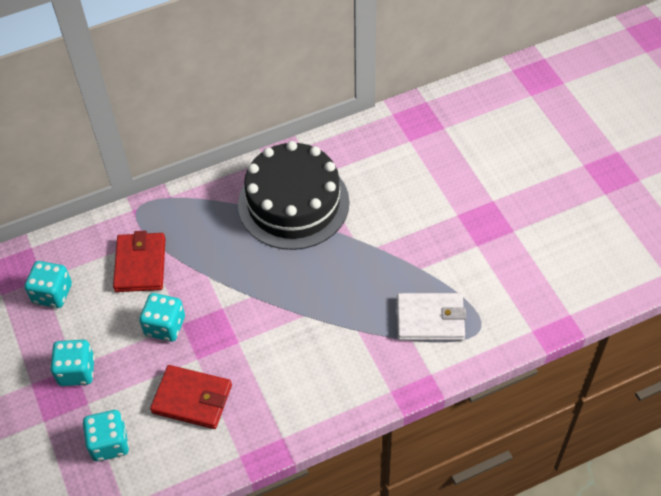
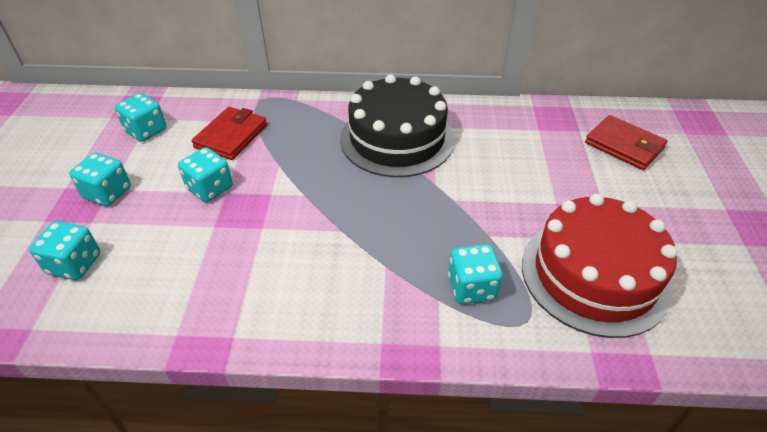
camera: 25 degrees right, 10 degrees down
(192, 399) = (179, 258): red wallet -> red wallet (624, 145)
(430, 319) = (472, 287): white wallet -> turquoise dice
(511, 268) = (594, 275): none -> red cake

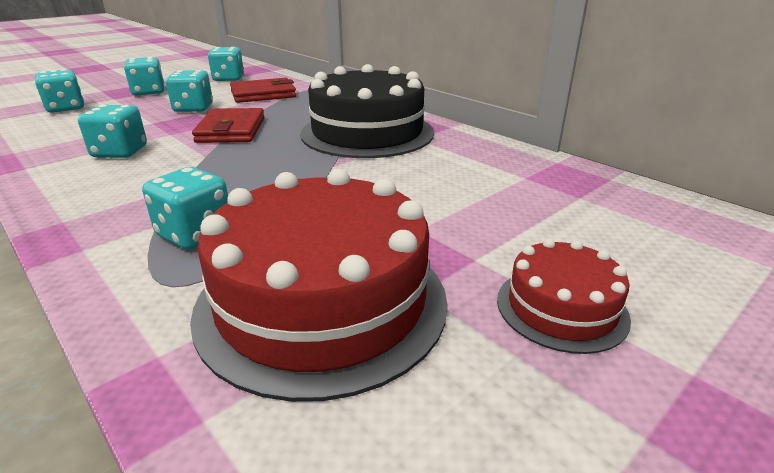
camera: 45 degrees right, 15 degrees down
(270, 270) = (120, 152): none -> turquoise dice
(624, 145) = (622, 231): red wallet -> red wallet (231, 130)
(663, 208) = (561, 308): none -> red cake

